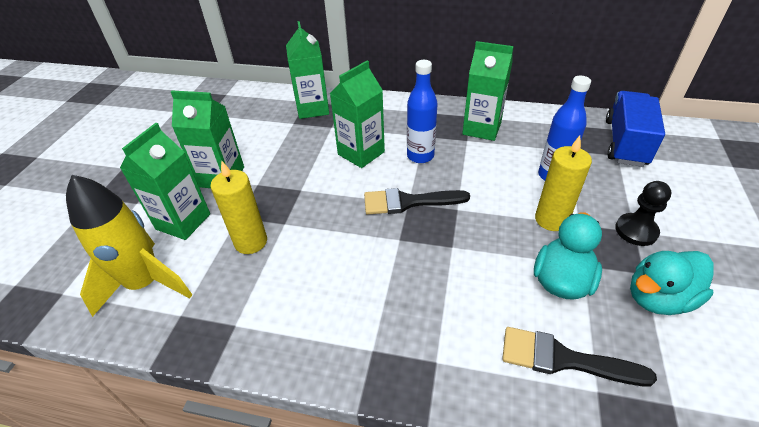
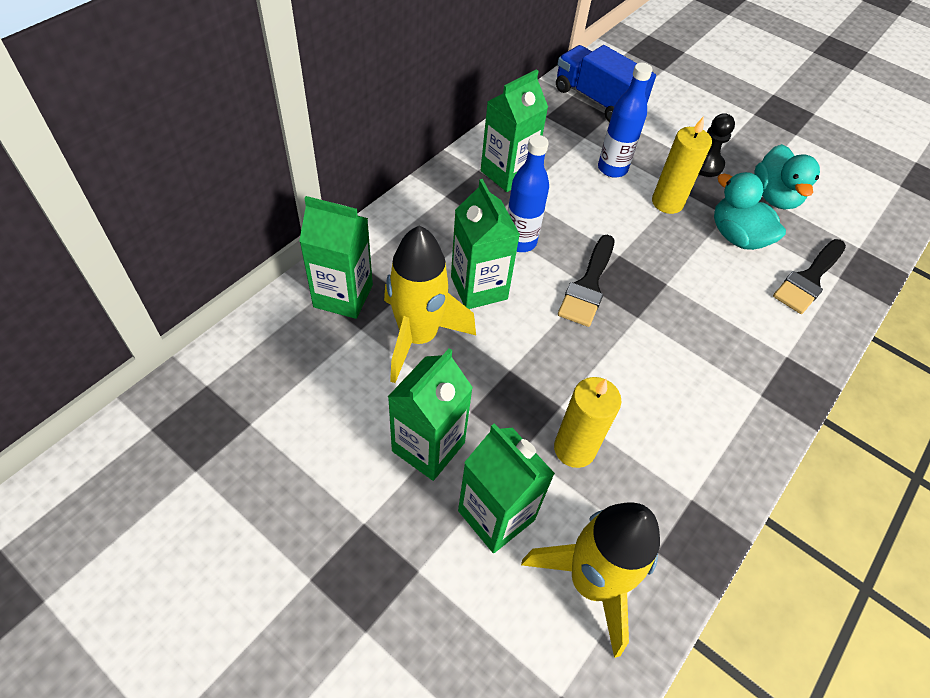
camera: 70 degrees left, 10 degrees up
(301, 144) = (418, 337): none -> yellow rocket

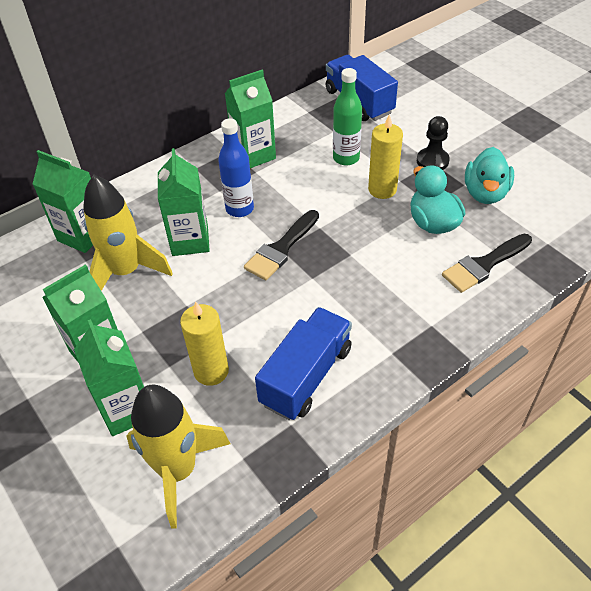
camera: 20 degrees right, 5 degrees down
(612, 169) = (346, 158): blue bottle -> green bottle
(683, 437) = (306, 376): none -> blue truck

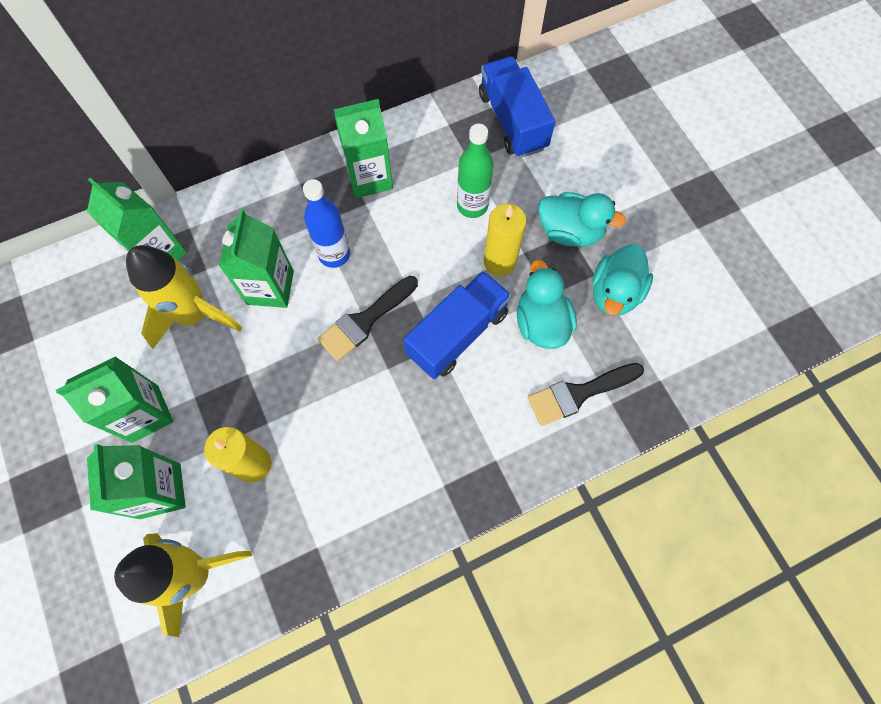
camera: 10 degrees right, 20 degrees up
(306, 376) = (347, 493): blue truck -> blue truck (457, 334)
(432, 161) = (570, 231): black pawn -> turquoise duck

